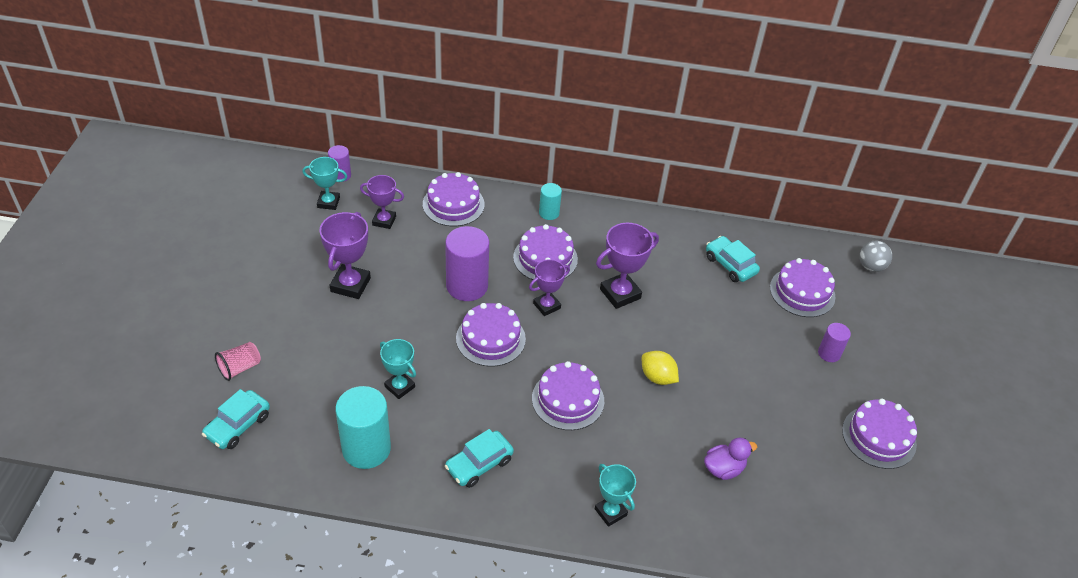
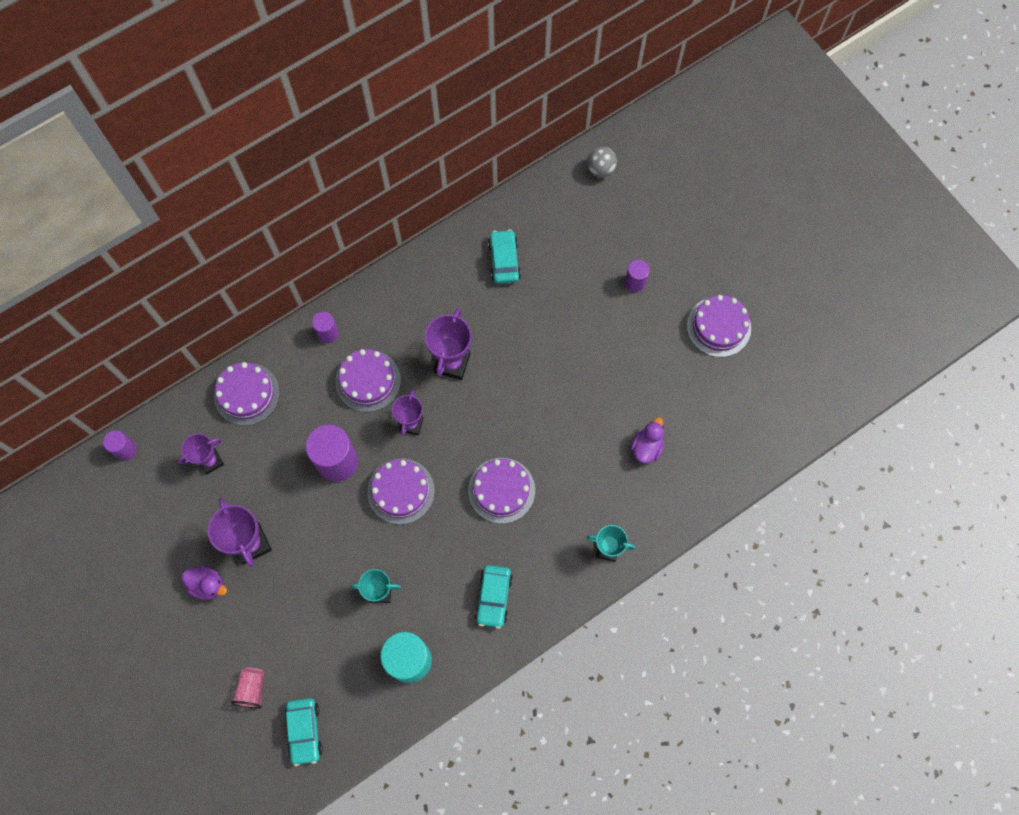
camera: 40 degrees left, 25 degrees up
(293, 284) = (208, 585): none -> purple duck
(328, 202) = (147, 485): turquoise trophy -> none
(549, 213) = (328, 333): turquoise cylinder -> purple cylinder
(657, 377) = (542, 413): yellow lemon -> none
(730, 265) = (504, 260): turquoise car -> turquoise car turned 75 degrees clockwise
(802, 292) = (574, 240): purple cake -> none

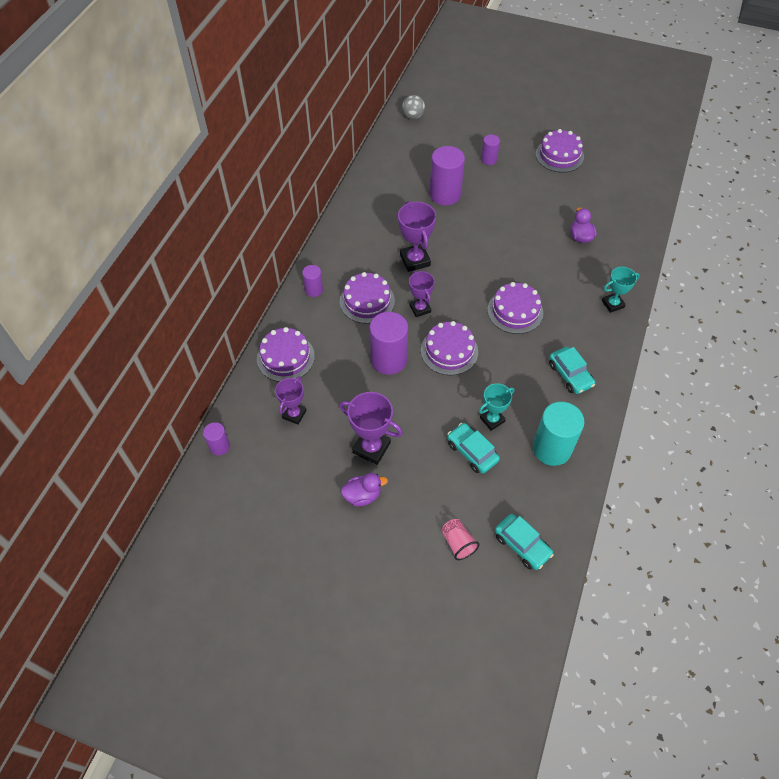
camera: 35 degrees left, 15 degrees down
(504, 260) = (397, 189): turquoise car -> turquoise car (472, 452)
(549, 299) = (445, 194): none -> purple cylinder

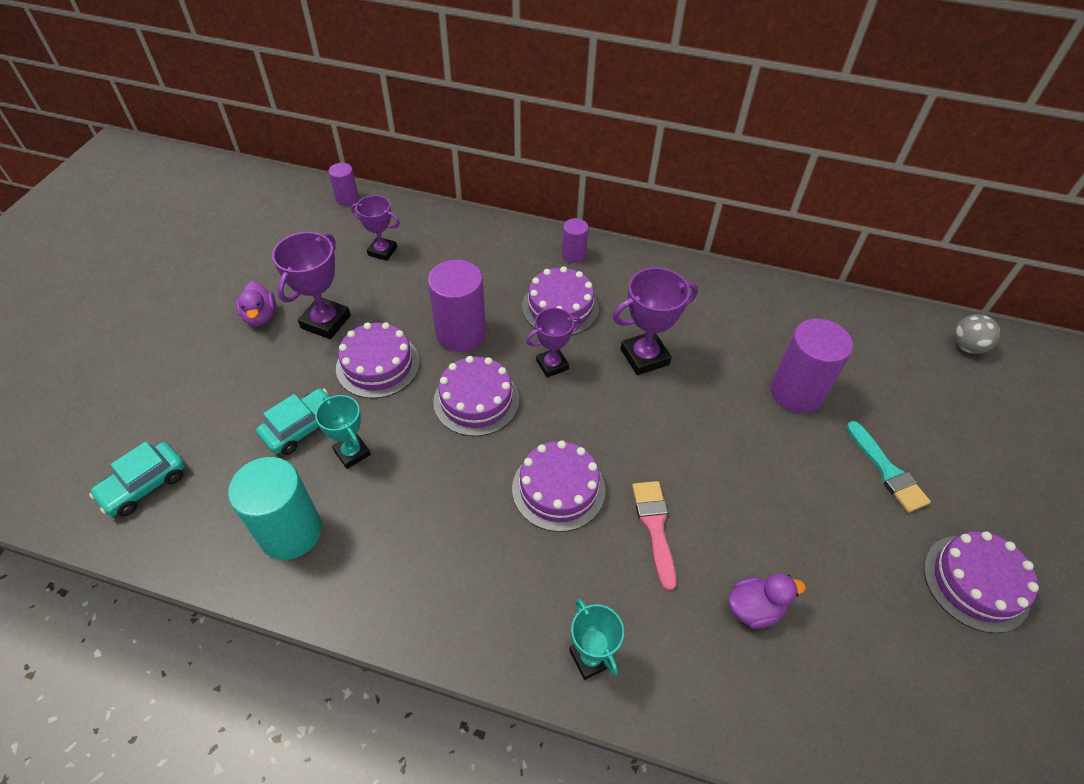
camera: 85 degrees right, 5 degrees down
(285, 357) = (465, 238): purple cake -> purple cake (378, 365)
(458, 543) = (170, 412): pink cup -> none
(489, 159) = (908, 456): purple cylinder -> none
(498, 170) = (887, 471): none -> turquoise brush
(537, 270) = (655, 527): none -> pink brush
(570, 375) = (428, 568): turquoise car -> none

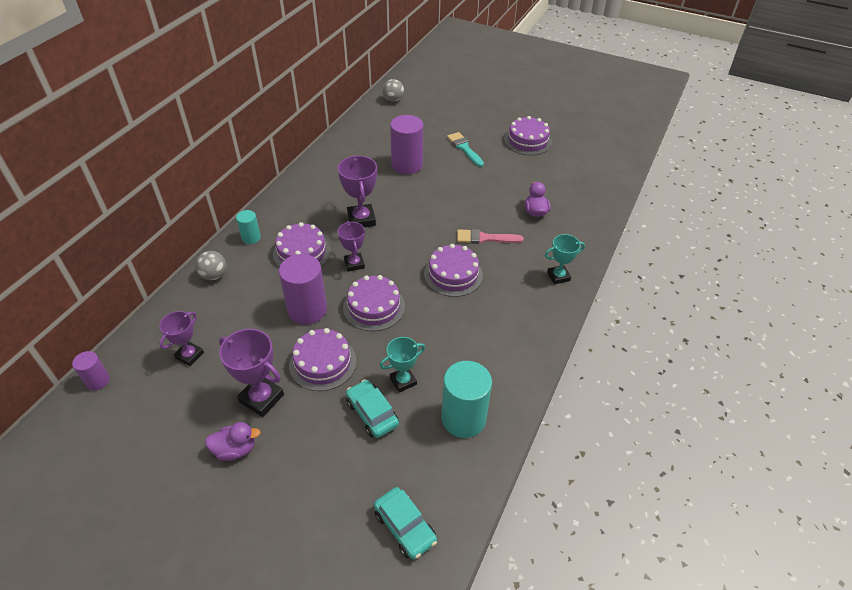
camera: 80 degrees left, 5 degrees down
(502, 240) = (214, 275): none -> grey ball
(573, 255) = (251, 237): purple cylinder -> turquoise cylinder
(887, 471) = (464, 148): turquoise brush -> turquoise brush turned 105 degrees counterclockwise

